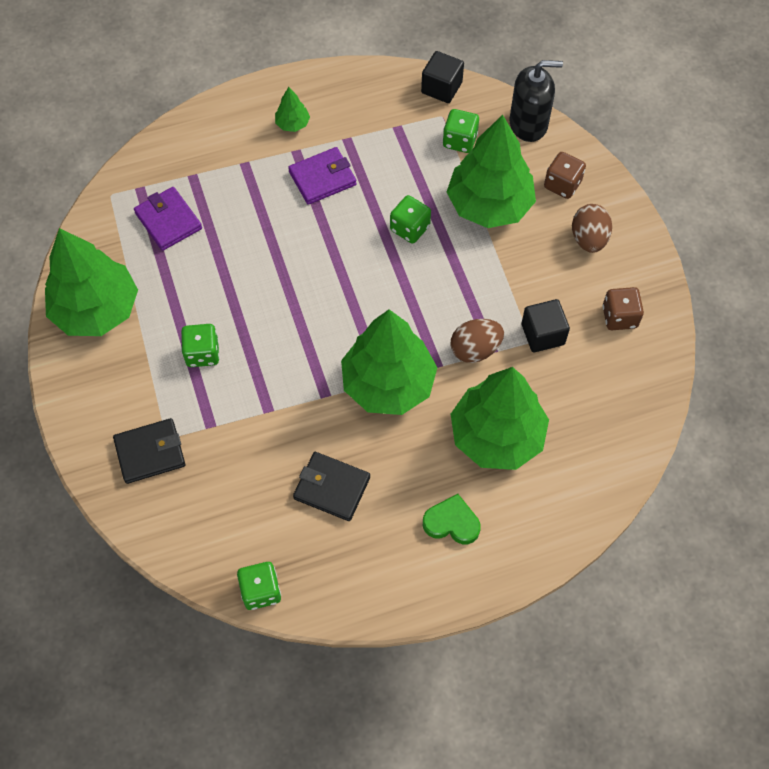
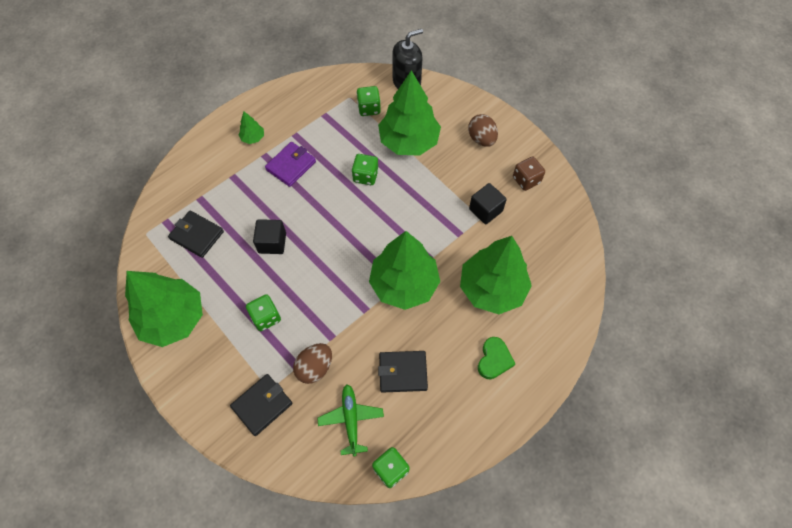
camera: 25 degrees left, 0 degrees up
(168, 221) = (197, 235): purple wallet -> black wallet
(243, 514) = (351, 419): none -> green plane
(441, 88) = (340, 80): black cube -> black cube (272, 243)
(452, 522) = (494, 360): green heart -> green heart turned 120 degrees clockwise
(475, 349) = (448, 237): brown egg -> brown egg (315, 367)
(562, 184) = (447, 112): brown dice -> none

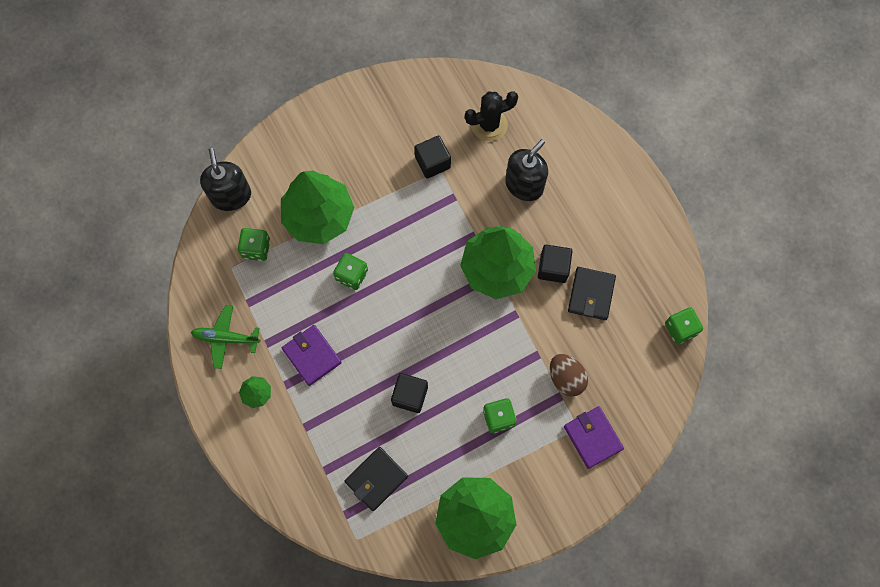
camera: 75 degrees left, 10 degrees up
(262, 405) = (592, 437): black wallet -> purple wallet
(351, 419) = (626, 354): green plane -> green plane (225, 338)
(419, 332) = (553, 268): none -> black cube
(481, 139) = (340, 138): brown egg -> none
(492, 288) = (524, 185): green tree -> black soap dispenser
(494, 360) = (598, 206): green heart -> none
(526, 180) = (407, 110): brown dice -> none
(539, 246) = (489, 125): none -> black cactus

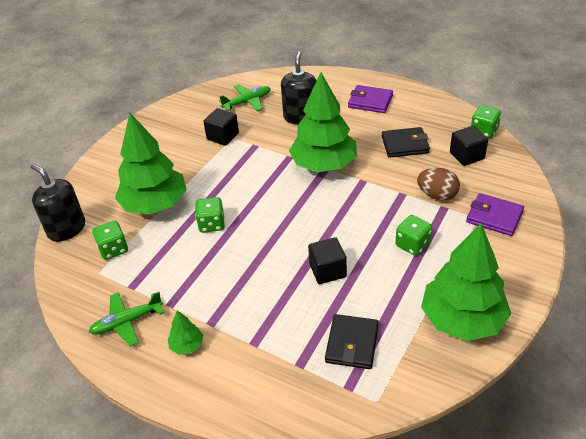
camera: 30 degrees left, 30 degrees down
(312, 356) = (218, 291): purple wallet -> purple wallet (370, 101)
(489, 125) = (247, 102): black cactus -> green plane
(553, 268) = (364, 145): black cube -> black cube (467, 156)
(591, 294) = (405, 145): black wallet -> black wallet turned 75 degrees counterclockwise

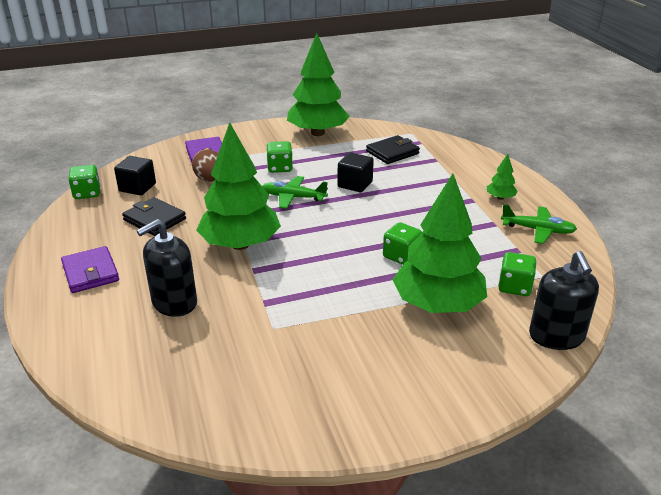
camera: 140 degrees left, 10 degrees down
(223, 136) = (280, 336): black cube -> none
(247, 102) = (187, 366): green plane -> green plane (293, 197)

